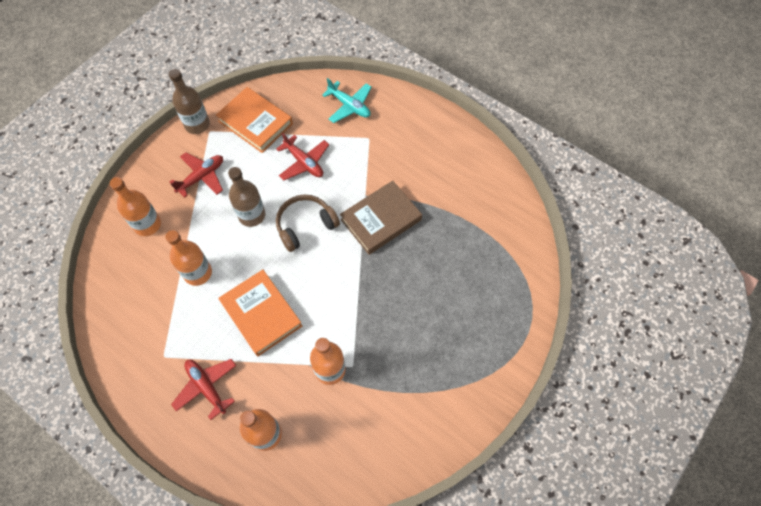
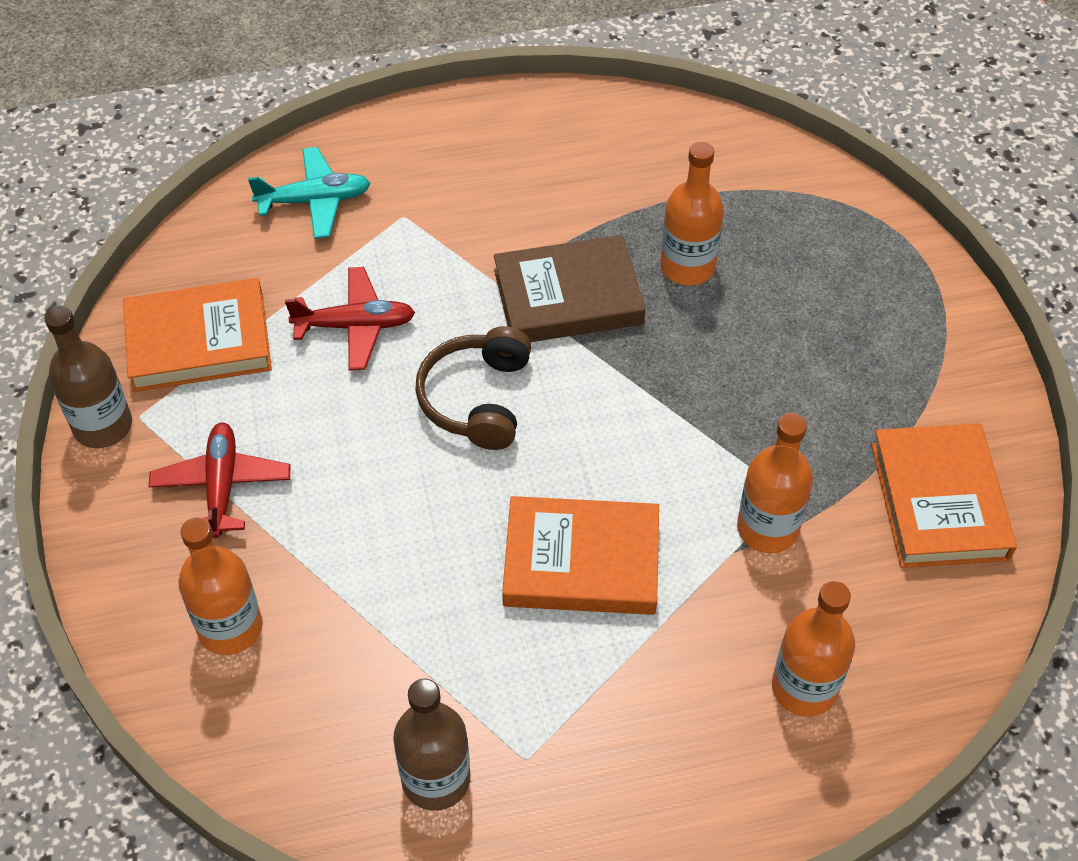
camera: 50 degrees left, 10 degrees down
(198, 273) = (411, 607): orange bottle -> orange bottle (687, 267)
(207, 387) = (645, 725): red plane -> none
(252, 215) = (379, 460): brown bottle -> brown bottle (436, 779)
(381, 220) = (568, 297): brown book -> brown book turned 75 degrees clockwise
(399, 427) = (939, 501): none -> orange book

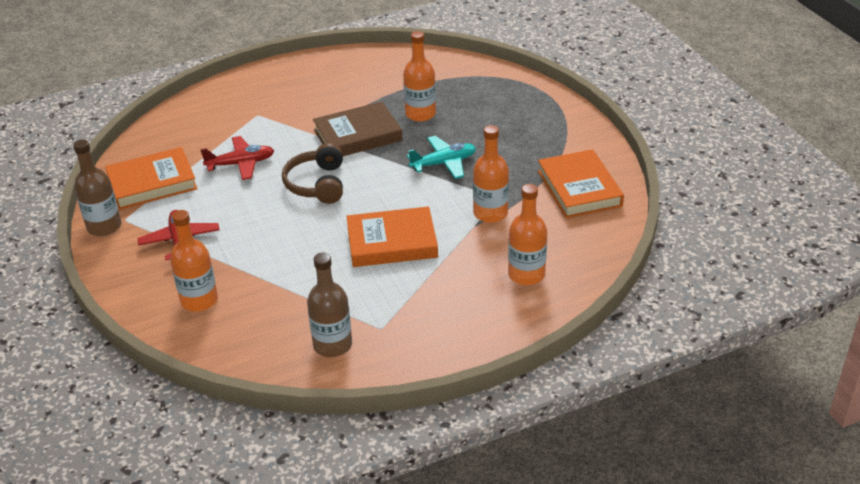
camera: 10 degrees left, 15 degrees down
(315, 201) = (205, 115): turquoise plane -> turquoise plane (444, 163)

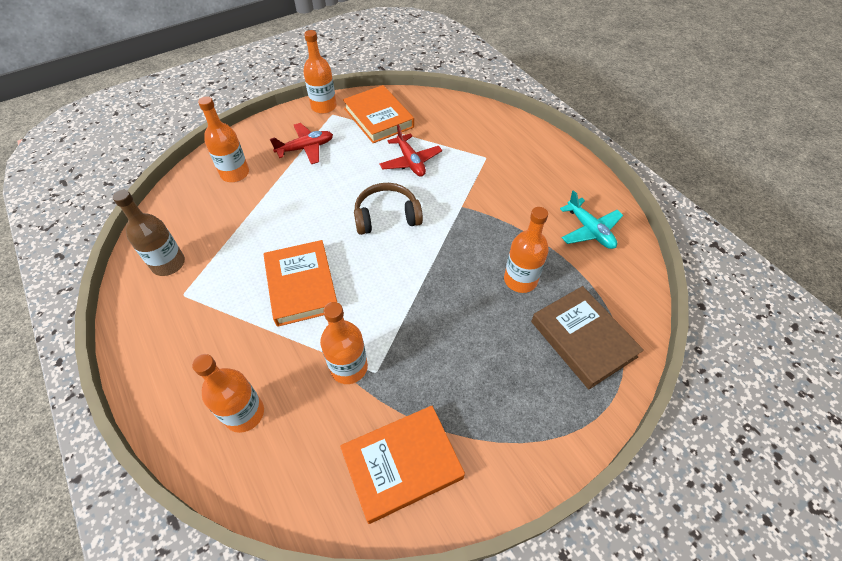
camera: 80 degrees right, 15 degrees up
(104, 226) = (324, 106): brown bottle -> orange bottle
(358, 135) = (469, 233): brown book -> brown book (583, 339)
(444, 163) = (433, 313): turquoise plane -> turquoise plane (589, 230)

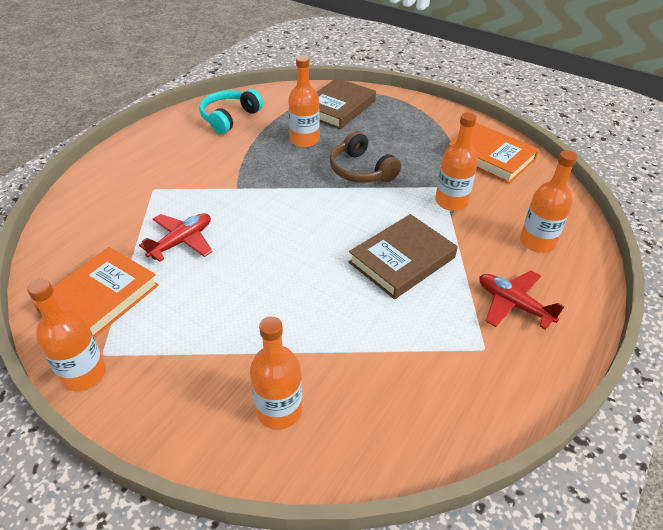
camera: 115 degrees left, 10 degrees down
(168, 264) = (462, 390): brown bottle -> none
(301, 285) = (402, 260): orange book -> brown book
(306, 148) = (193, 351): red plane -> red plane (513, 304)
(387, 216) = (277, 233): brown headphones -> brown headphones (361, 170)
(589, 230) = (229, 118): turquoise plane -> turquoise headphones

